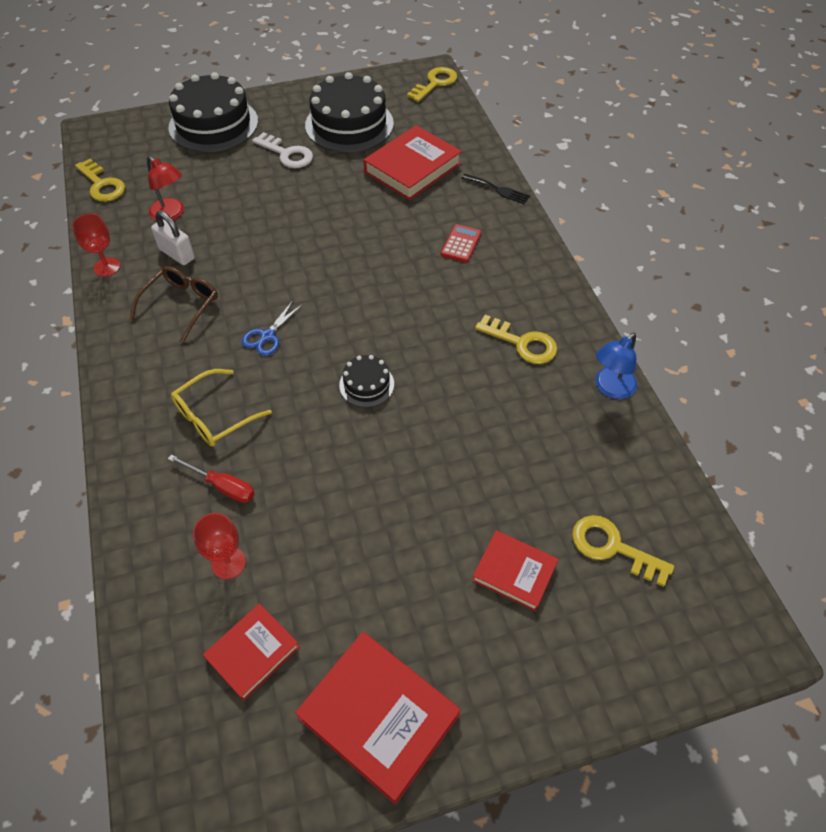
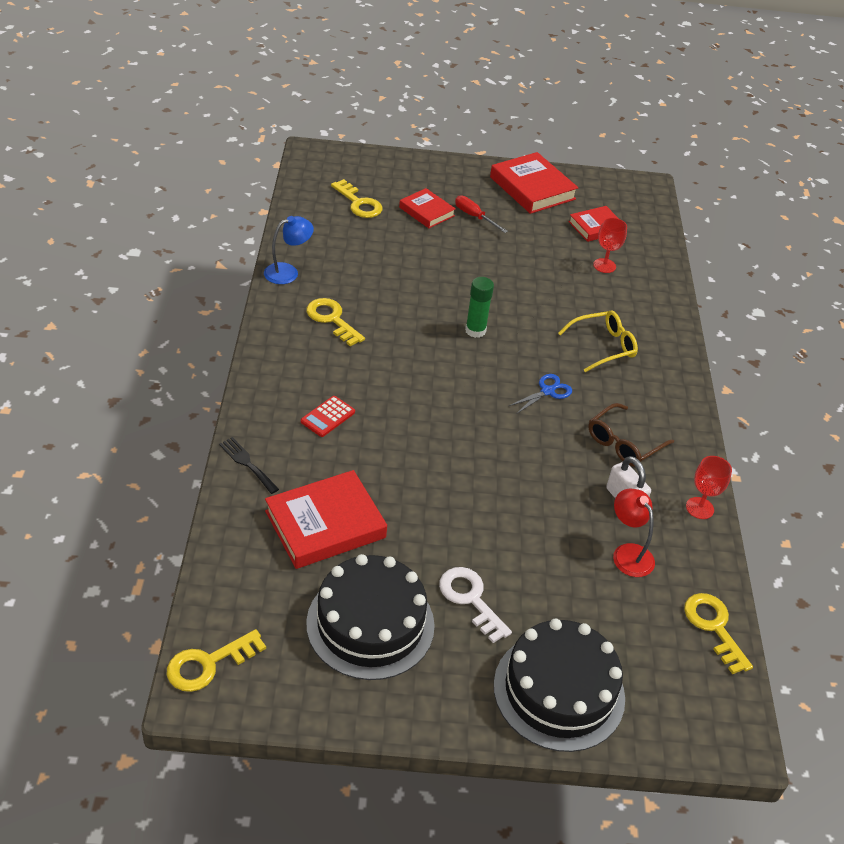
camera: 165 degrees left, 10 degrees down
(222, 486) = (603, 303): red screwdriver -> red screwdriver (474, 217)
(366, 384) = (475, 330): black cake -> green glue stick

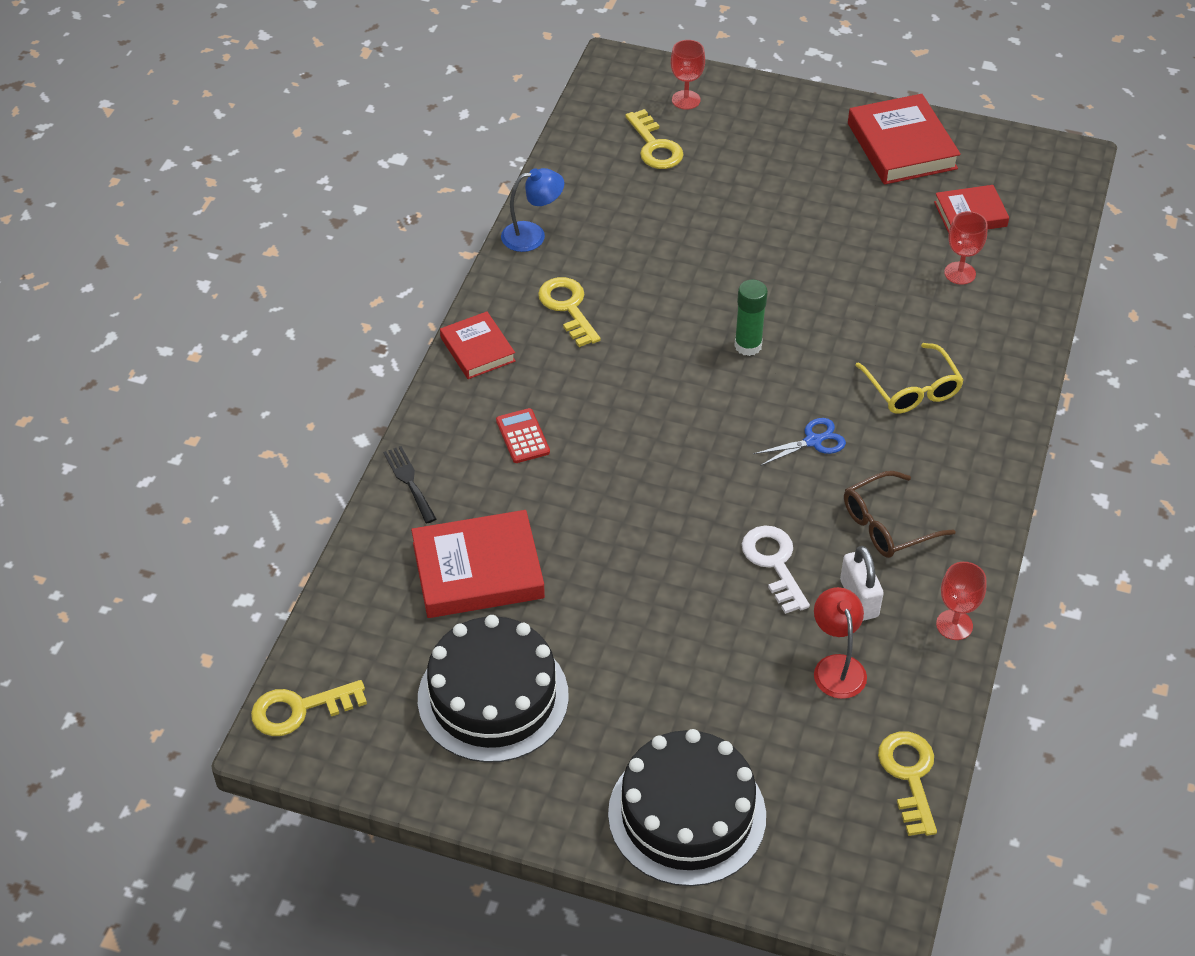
camera: 20 degrees right, 5 degrees up
(328, 417) = (522, 436): red calculator -> red calculator turned 105 degrees clockwise
(370, 171) = (686, 100): none -> red goblet
(426, 211) = (742, 167): red book -> red book (477, 349)
(470, 599) = (620, 689): white key -> white key (774, 563)
(474, 217) = (804, 181): red screwdriver -> none
(603, 346) = (912, 389): yellow glasses -> yellow glasses turned 75 degrees clockwise

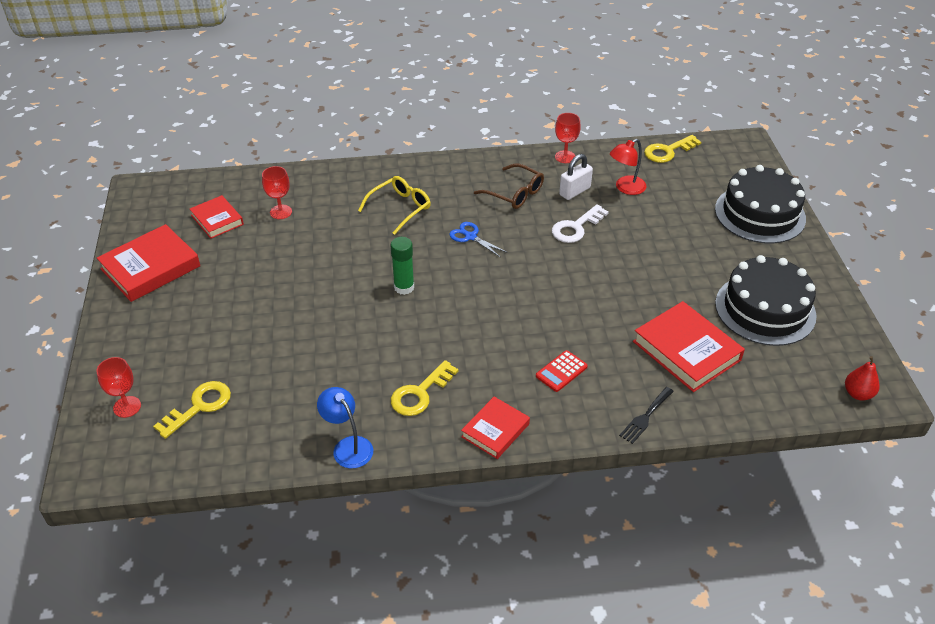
camera: 115 degrees left, 5 degrees down
(299, 709) = (857, 394): yellow key -> red pear

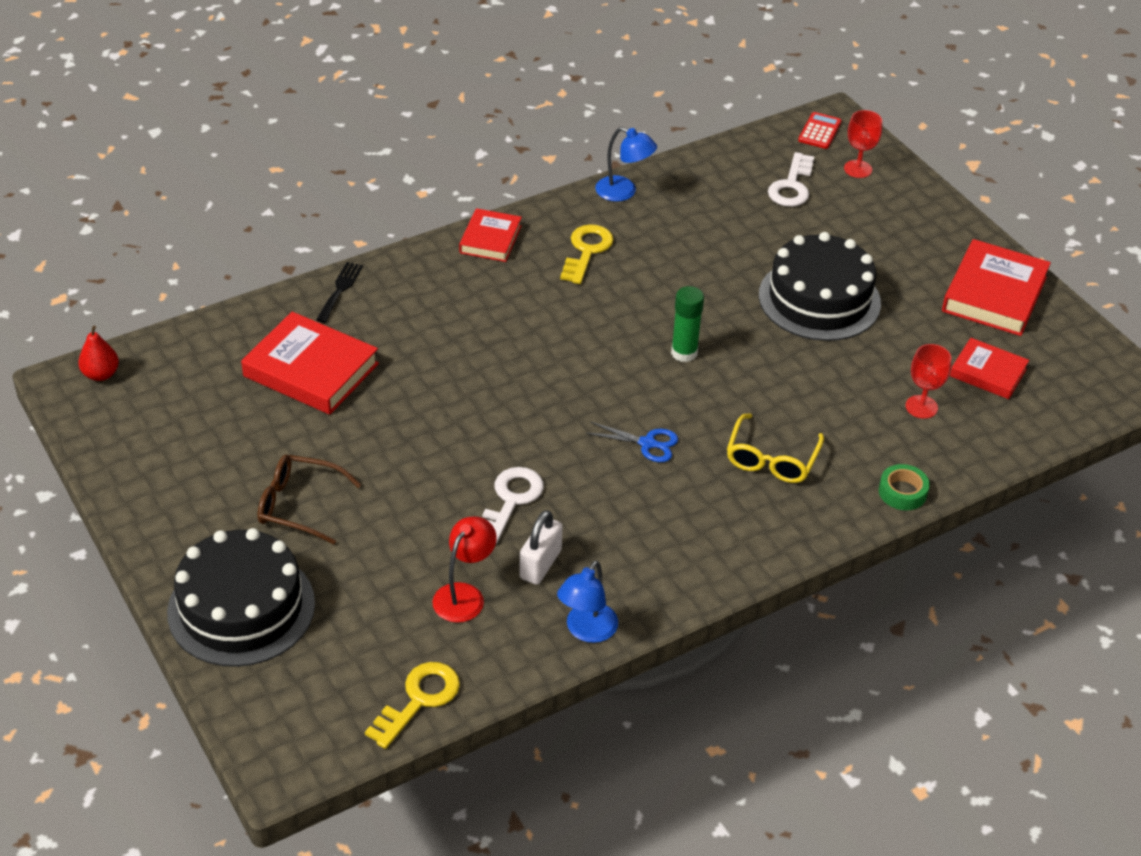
camera: 155 degrees right, 0 degrees up
(199, 406) = (791, 186): yellow key -> white key
(340, 173) = (902, 492): none -> green tape
(514, 193) = (627, 533): brown glasses -> brown glasses (299, 505)
(561, 371) = (448, 310): red calculator -> red calculator (819, 131)
(565, 157) = (586, 631): red goblet -> blue lamp
(765, 309) = (219, 449): black cake -> black cake (819, 299)

